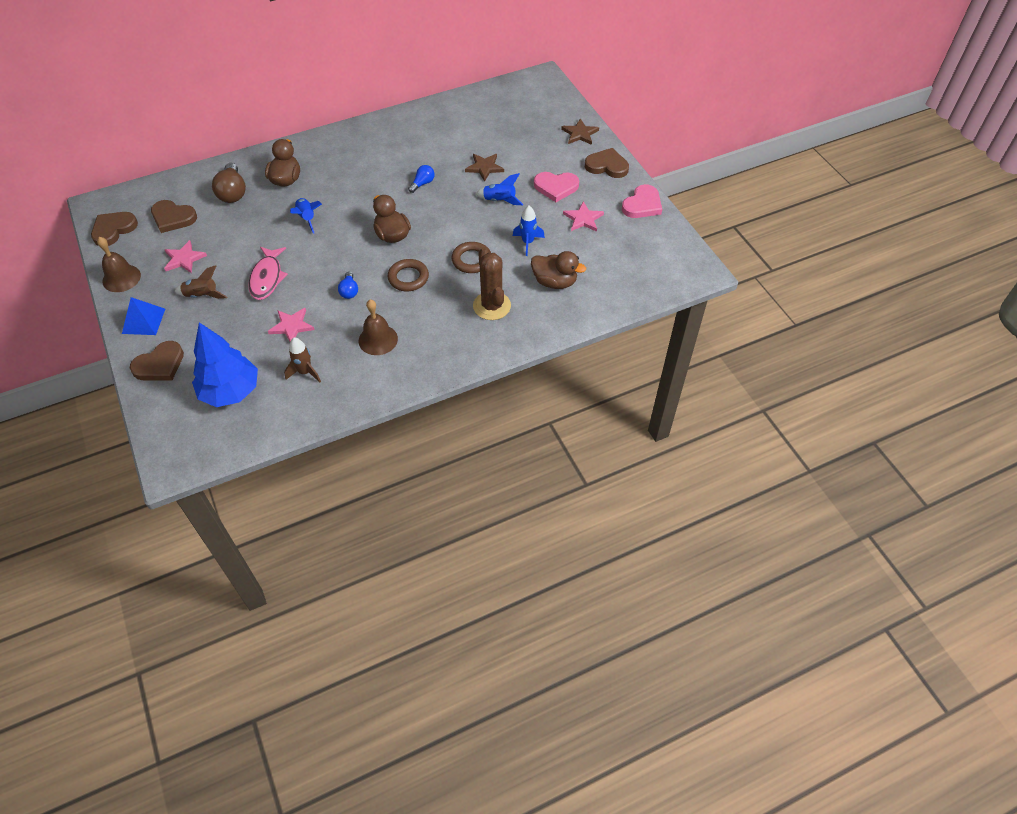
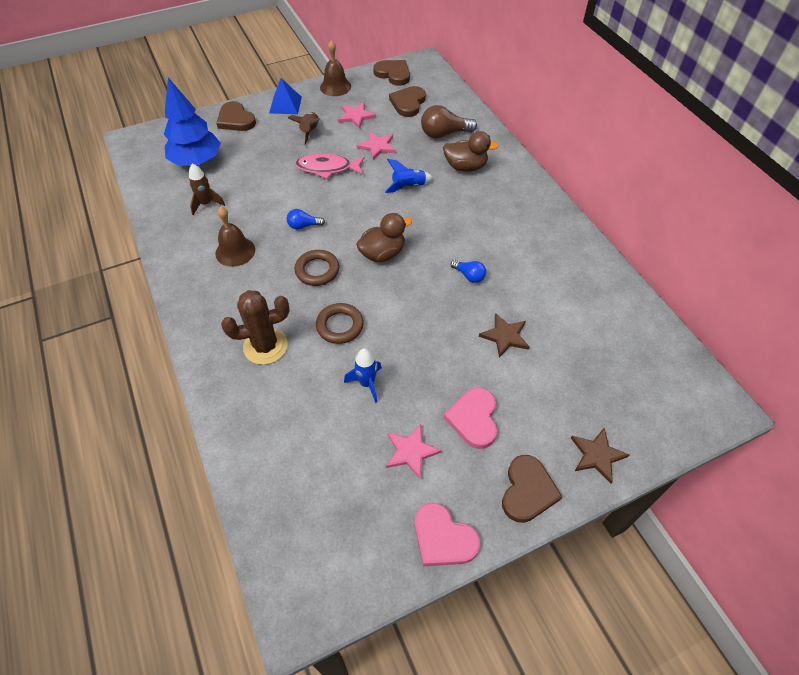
camera: 90 degrees right, 0 degrees up
(291, 326) = (264, 190): pink star -> pink star (377, 146)
(499, 201) = (443, 353): blue rocket -> none
(554, 282) = (296, 412): brown duck -> none

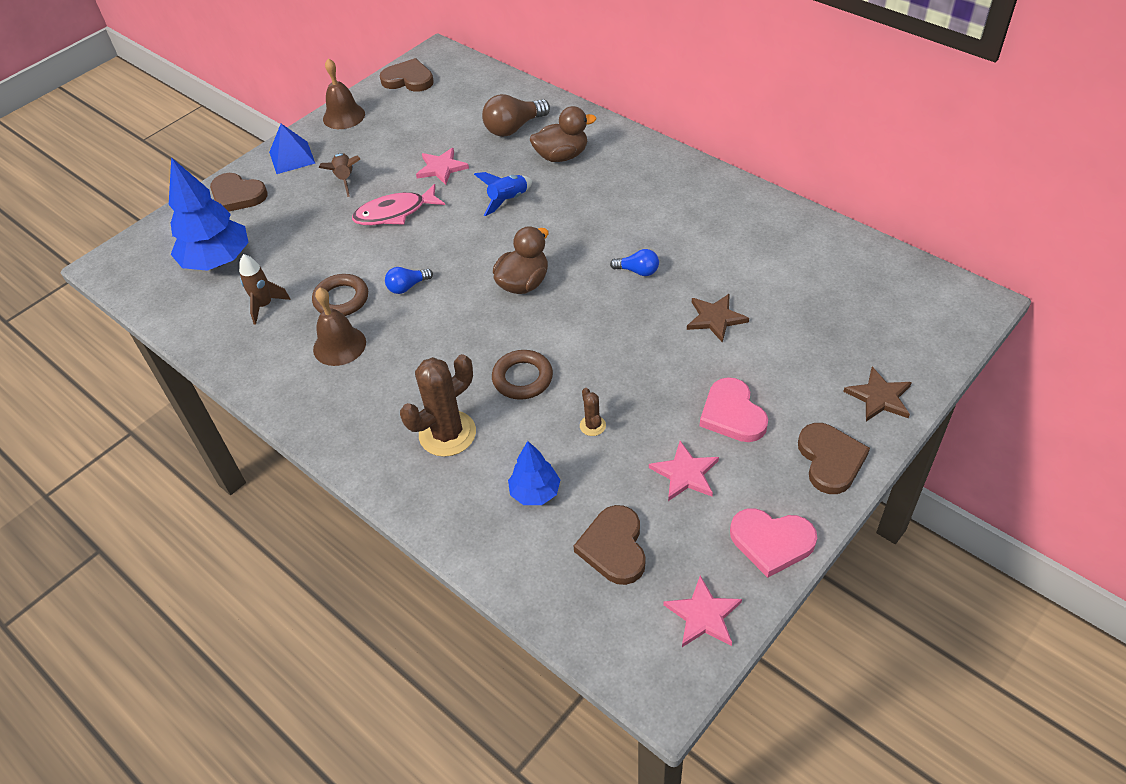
camera: 20 degrees left, 5 degrees down
(297, 418) = (535, 492): none -> blue tree
(317, 270) = (456, 329): brown ring -> brown ring (341, 299)
(356, 116) = (392, 142): pink star -> pink star (703, 615)
(367, 383) = (592, 425): blue rocket -> brown cactus
(408, 103) = (448, 107): brown heart -> brown heart (614, 547)

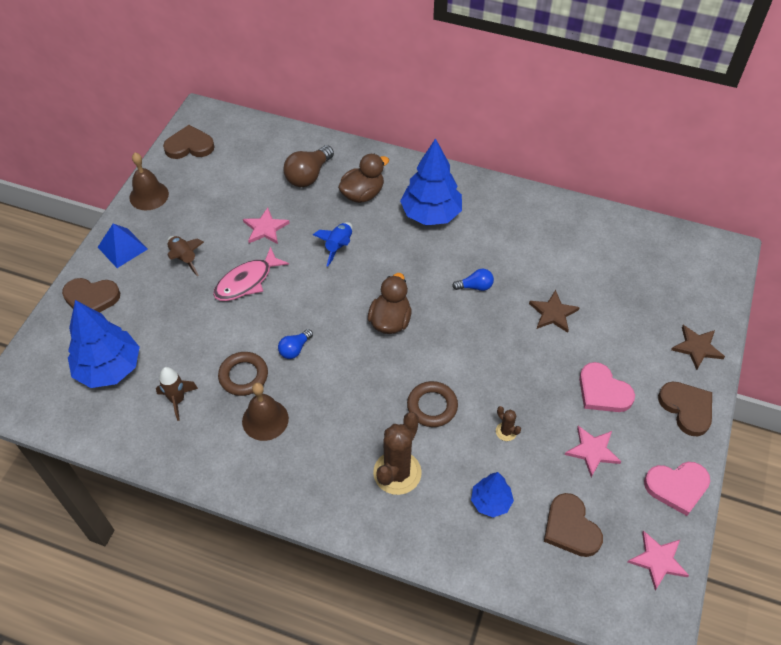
camera: 25 degrees left, 5 degrees up
(626, 190) = (431, 214): none -> blue tree

